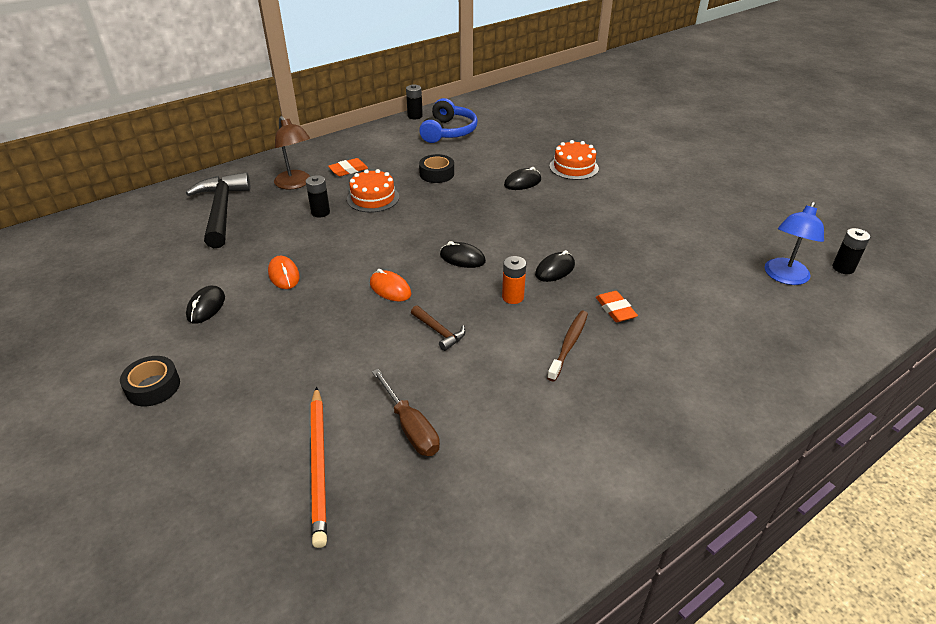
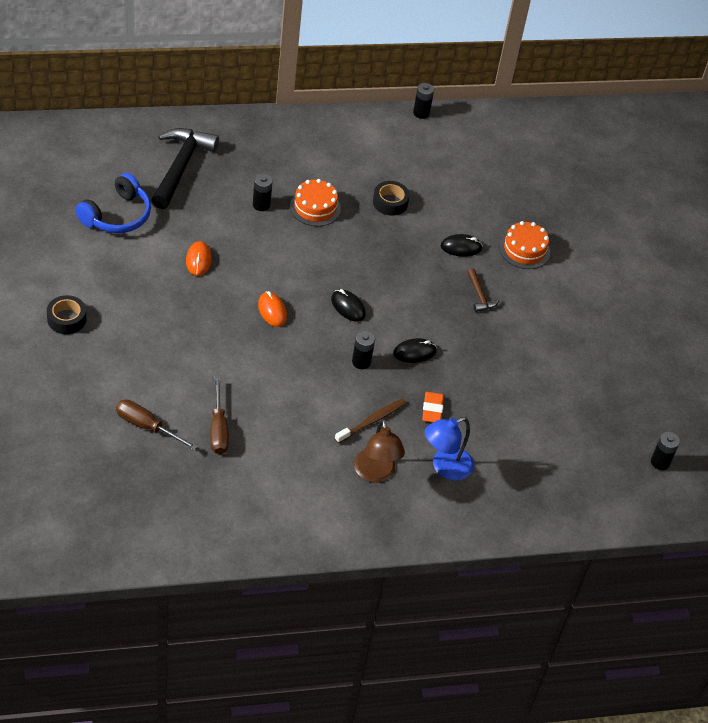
camera: 20 degrees right, 10 degrees up
(206, 307) = (128, 265): black mouse -> none
(296, 184) = (258, 160): brown lamp -> brown lamp (376, 474)
(319, 465) = (146, 426): orange pencil -> brown screwdriver
(348, 170) = (313, 163): orange eraser -> none
(439, 332) = (284, 366): brown hammer -> brown hammer (479, 296)
(448, 132) = (439, 150): blue headphones -> blue headphones (117, 215)
(512, 297) = (361, 362): orange battery -> black battery
(784, 277) = (599, 446): blue lamp -> blue lamp (445, 467)

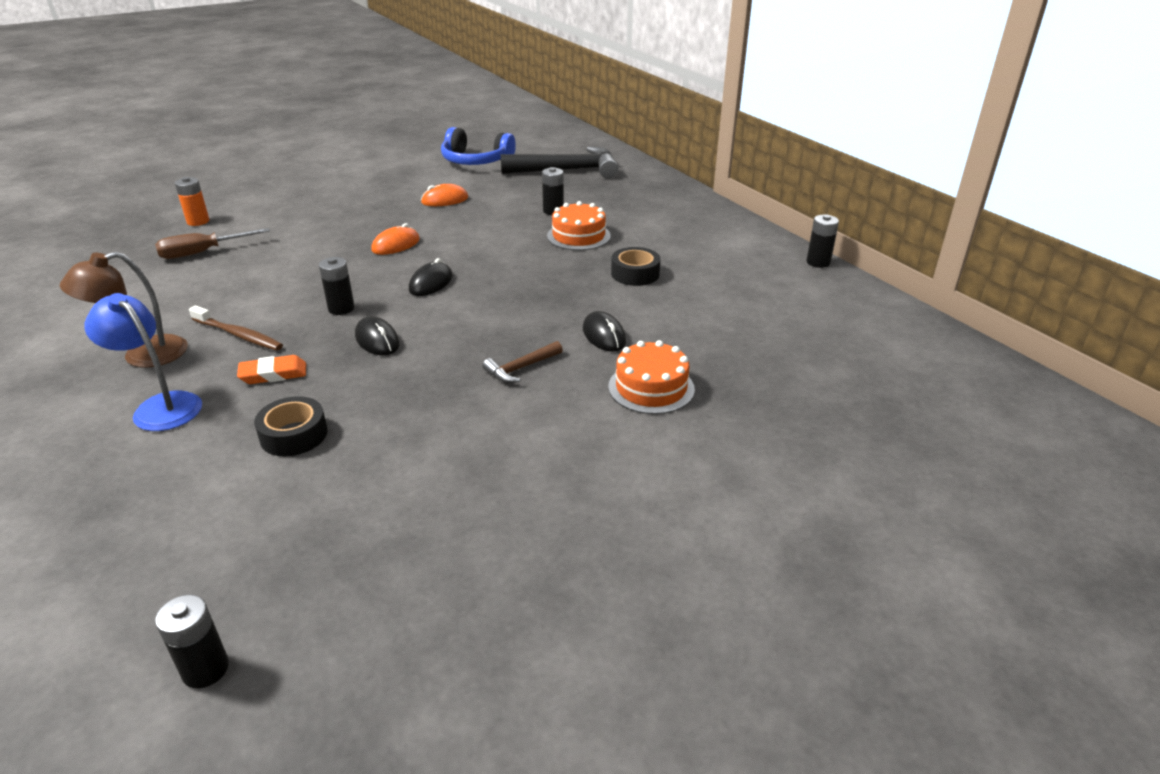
camera: 75 degrees right, 15 degrees down
(66, 319) = (328, 168): black tape -> black tape (294, 435)
(146, 426) = (198, 221): brown screwdriver -> orange battery

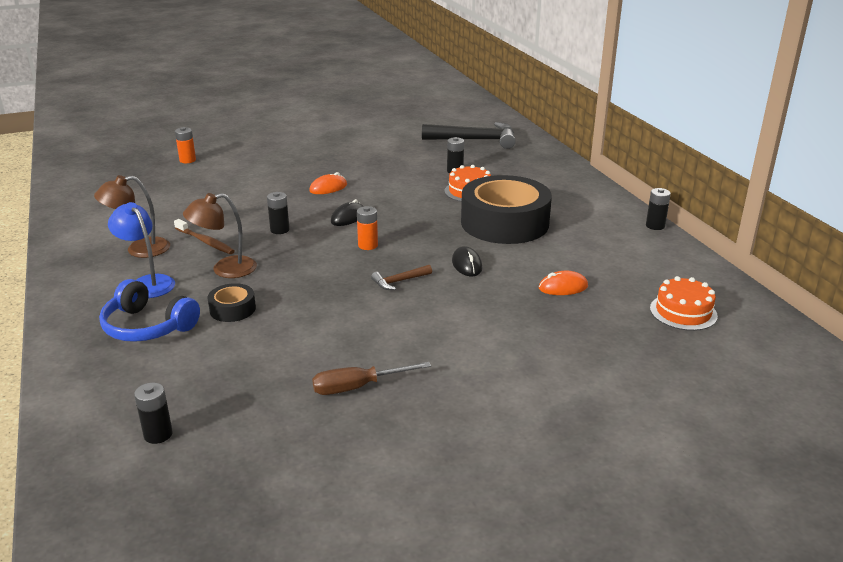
camera: 10 degrees right, 5 degrees down
(202, 252) = (188, 183): brown screwdriver -> brown screwdriver (358, 387)
(273, 374) = (225, 269): orange eraser -> brown lamp
(377, 340) = (301, 253): black mouse -> none
(444, 200) = (372, 157): orange mouse -> orange mouse (563, 287)
(466, 320) = (368, 245): none -> orange battery
(475, 161) = (404, 128): blue headphones -> blue headphones (147, 327)
(635, 274) = (504, 223): black tape -> black tape, size x2.32
(651, 388) = (490, 303): orange cake -> orange cake (683, 312)

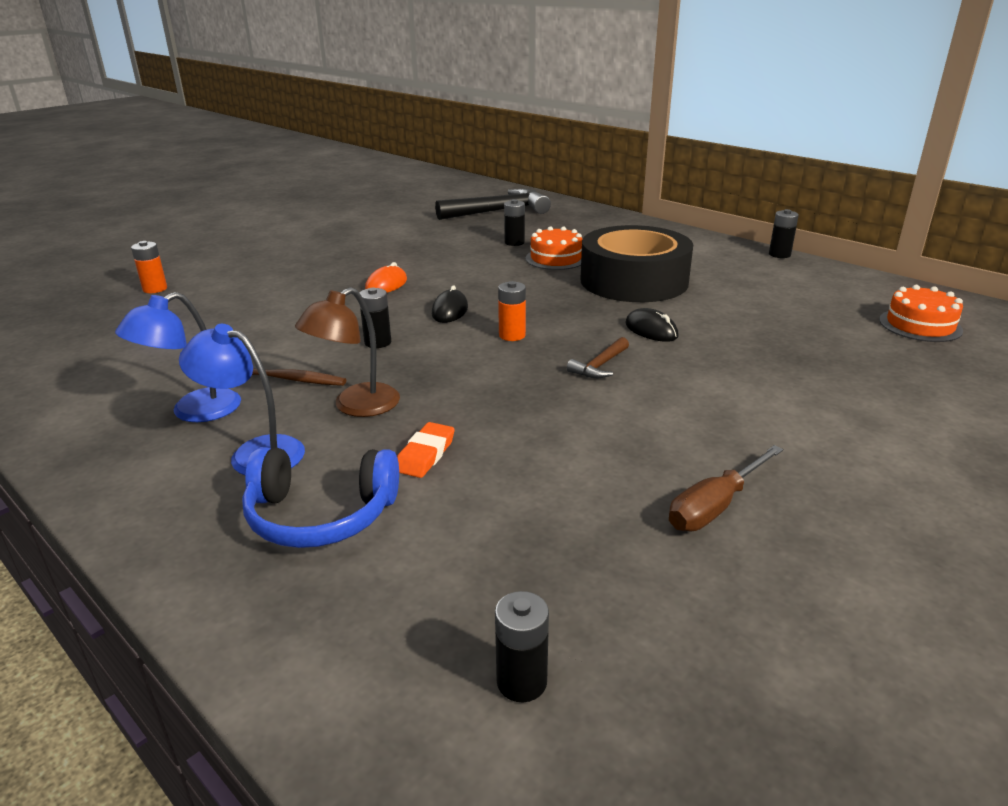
camera: 25 degrees left, 0 degrees up
(139, 249) = (193, 411): brown lamp -> blue lamp
(232, 309) = (425, 454): black tape -> orange eraser
(563, 287) = (779, 329): orange mouse -> none

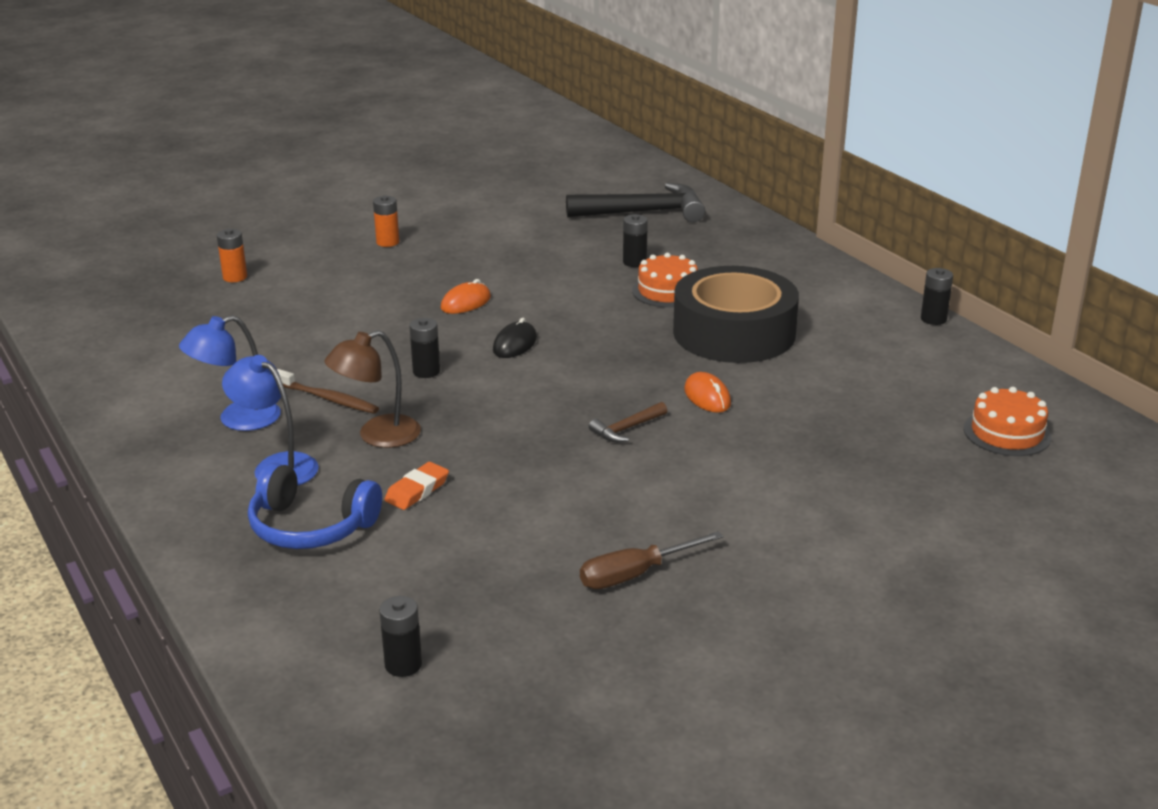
camera: 15 degrees right, 0 degrees up
(512, 335) = (561, 382): orange battery -> orange battery (388, 242)
(651, 330) = (707, 397): black mouse -> orange mouse

